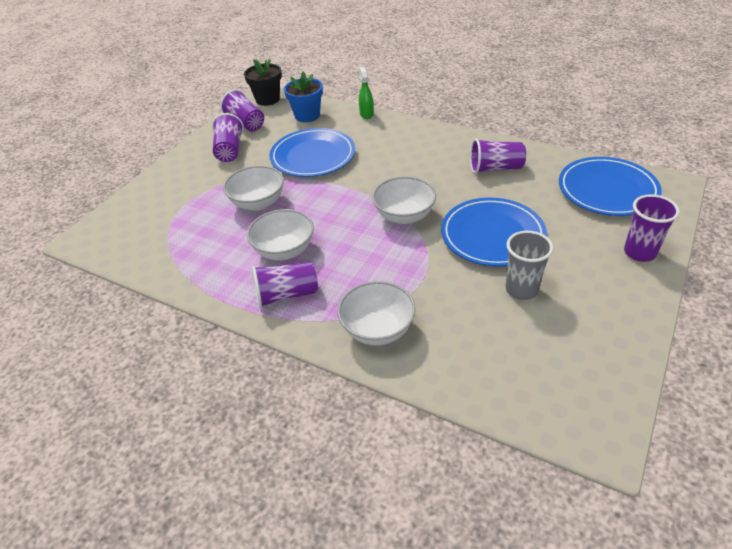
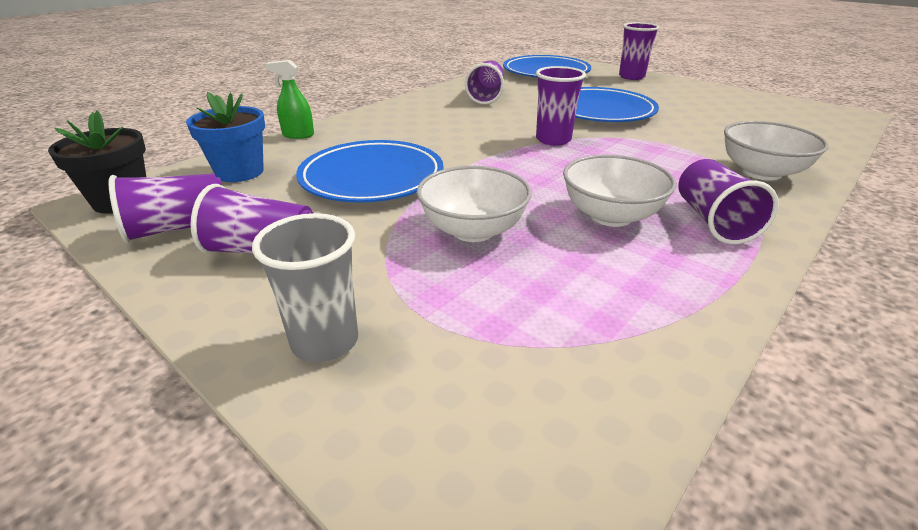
camera: 80 degrees left, 10 degrees down
(404, 216) = (553, 140): white bowl -> purple cup
(521, 289) = (682, 112): grey cup -> grey cup (325, 342)

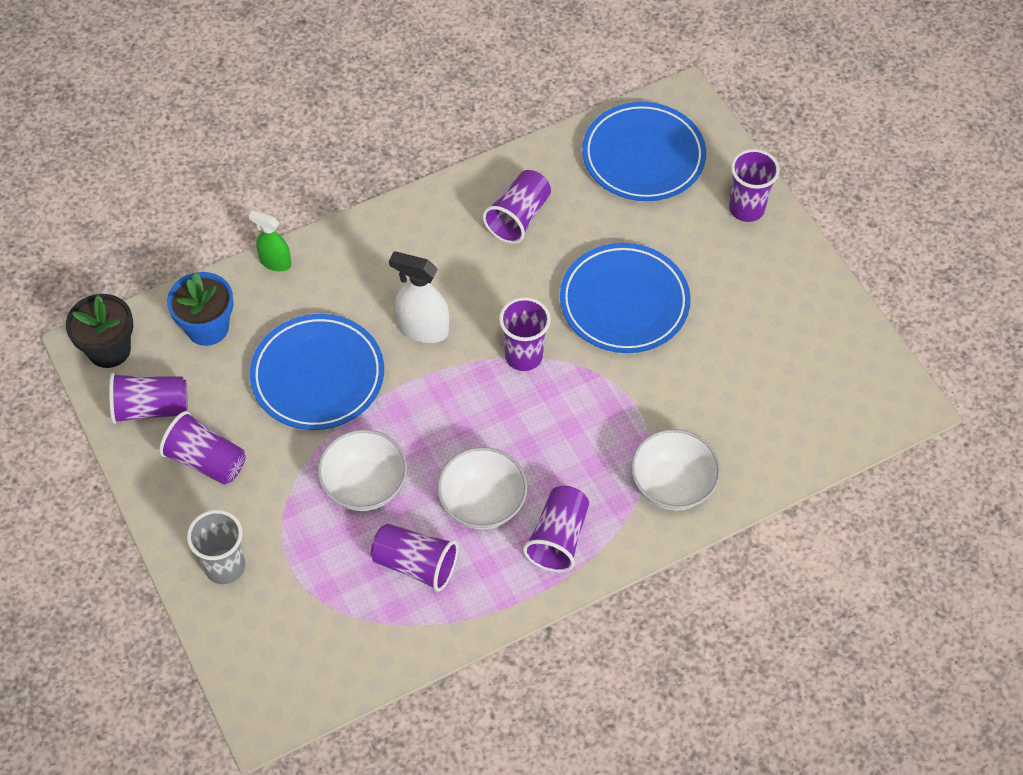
camera: 20 degrees right, 25 degrees up
(455, 142) = (423, 328): none -> white spray bottle
(588, 275) = (415, 564): none -> purple cup

